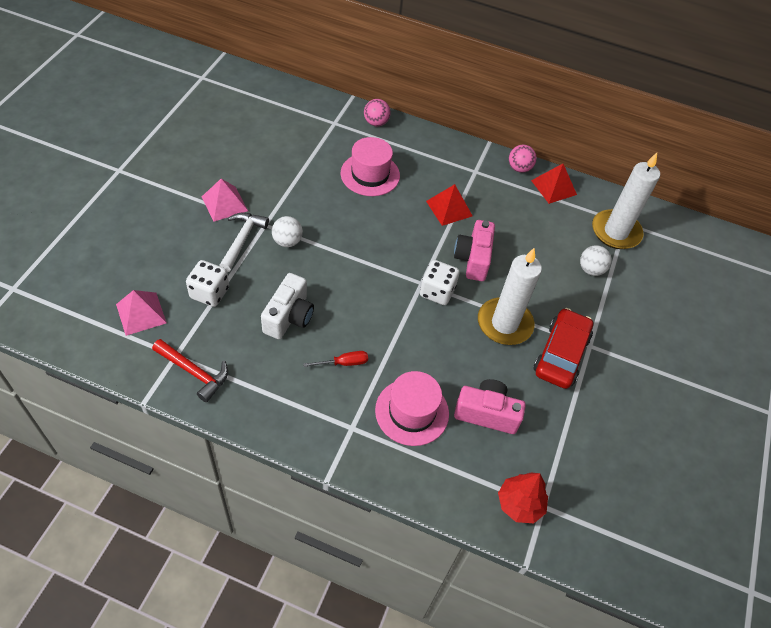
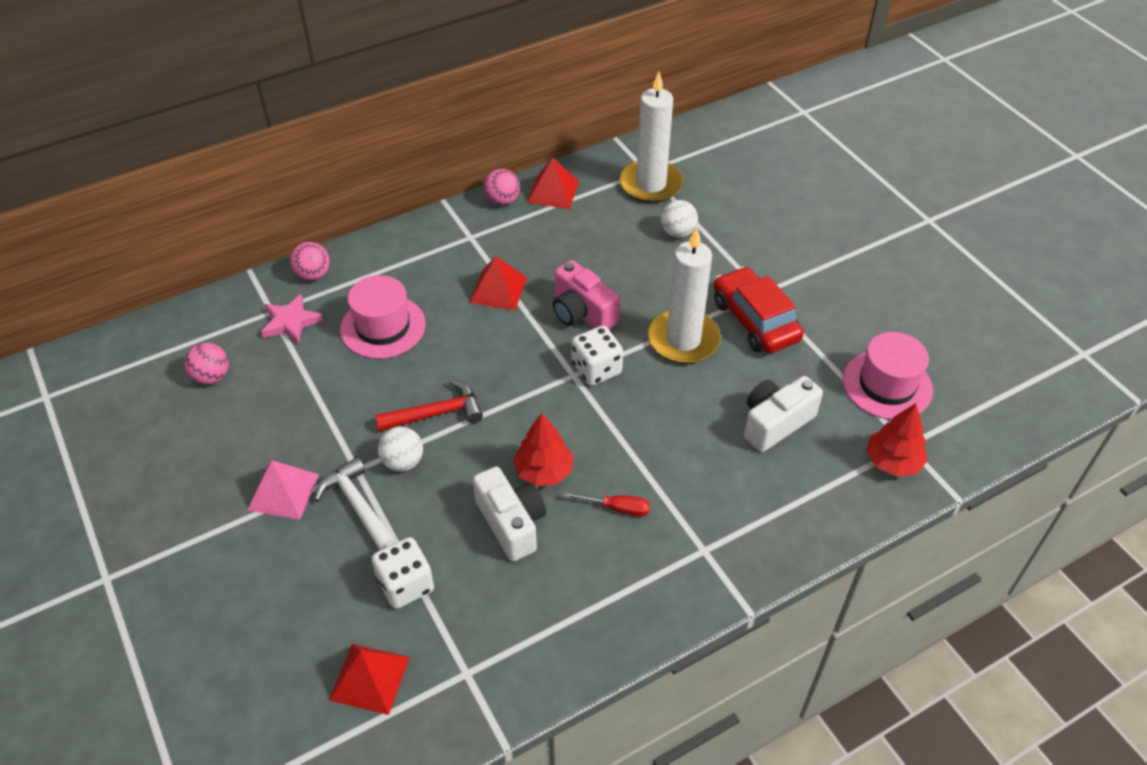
camera: 45 degrees left, 5 degrees down
(141, 313) = (370, 678): pink pyramid -> red pyramid
(194, 372) = (508, 666): red hammer -> red hammer (436, 413)
(270, 128) = (212, 377): none -> pink ball
(335, 135) = (291, 322): none -> pink star
(338, 310) = (543, 471): none -> red tree
(343, 363) = (617, 508): red screwdriver -> red screwdriver turned 75 degrees clockwise
(412, 412) = (725, 484): pink hat -> pink hat (887, 385)
(486, 413) = (775, 423): pink camera -> white camera

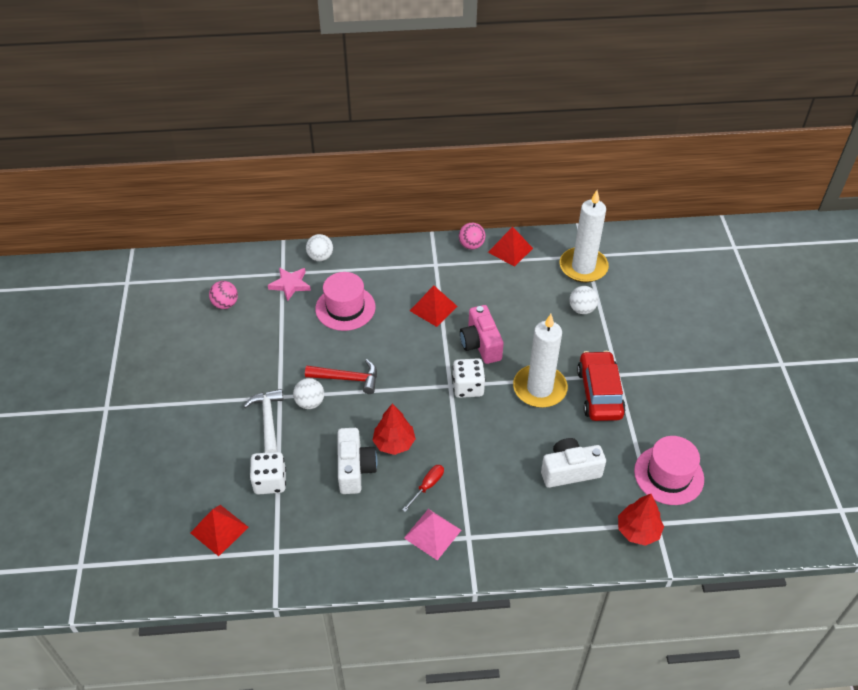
camera: 25 degrees right, 0 degrees up
(283, 492) = (229, 394): pink pyramid -> pink pyramid (432, 534)
(313, 275) = (320, 257): pink ball -> white ball
(617, 508) = (427, 486): red screwdriver -> red screwdriver turned 90 degrees counterclockwise

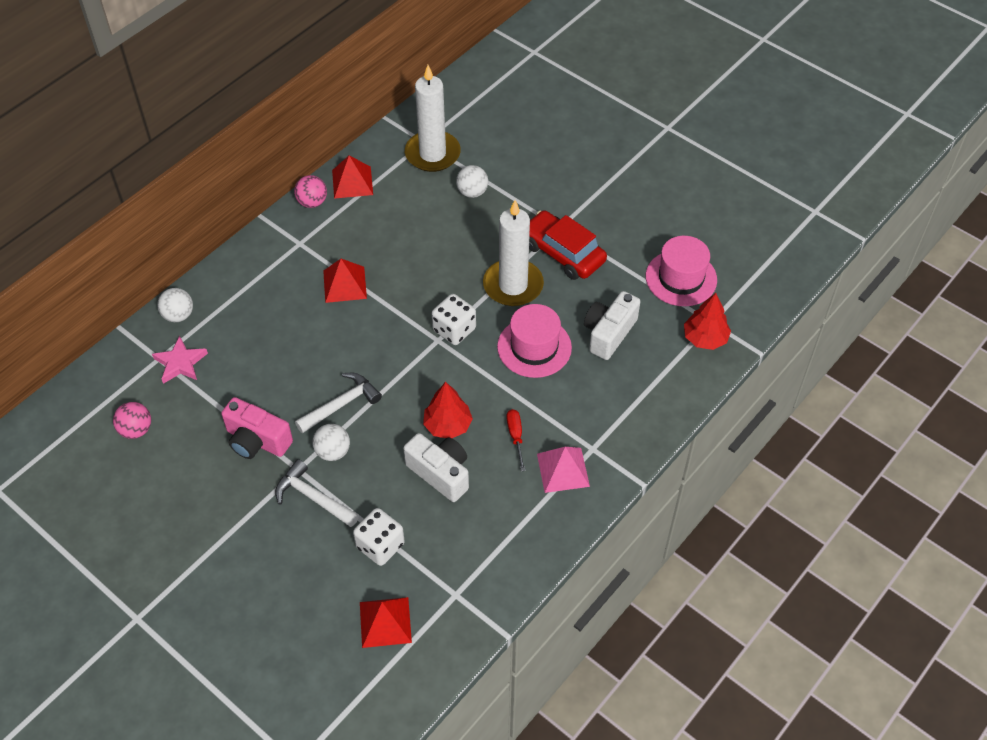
camera: 45 degrees left, 5 degrees up
(345, 308) = (262, 344): pink hat -> pink hat (534, 347)
(348, 379) = (342, 404): red hammer -> white hammer
(480, 344) = (423, 285): pink camera -> pink camera (257, 440)

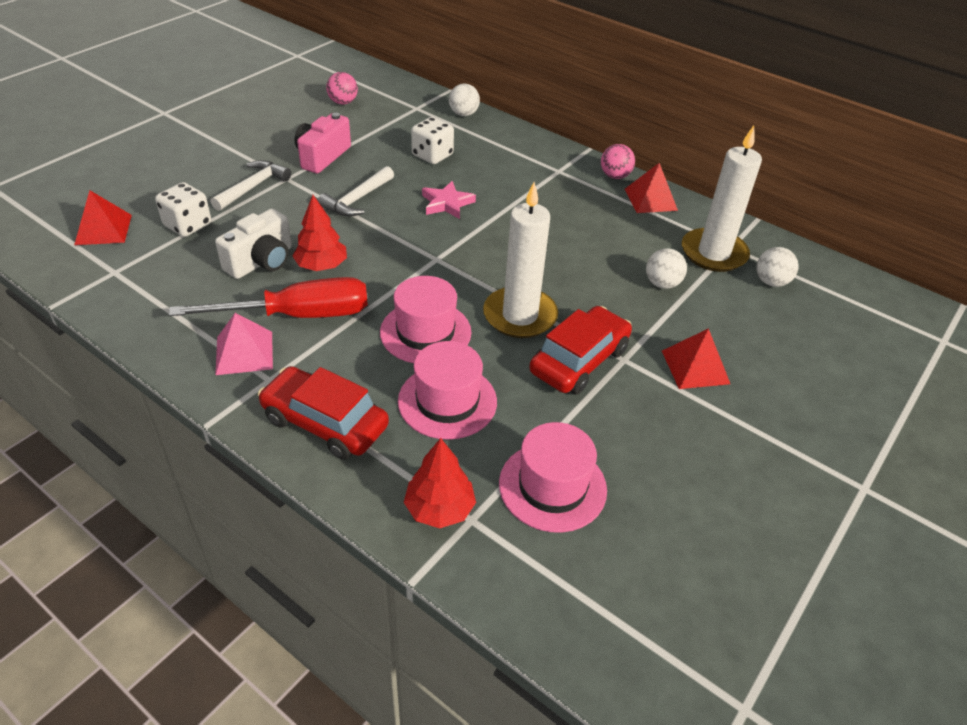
camera: 85 degrees right, 10 degrees down
(180, 363) = (411, 117): pink star -> pink star (447, 203)
(333, 452) = (302, 196): white ball -> white ball (771, 282)
(342, 404) = (357, 200): white hammer -> white hammer turned 75 degrees clockwise
(345, 284) = (508, 198): red pyramid -> red pyramid (695, 367)
(454, 330) = (450, 270): white dice -> white dice (432, 155)
(515, 437) = (298, 315): red screwdriver -> red screwdriver, size x2.33
(609, 333) = (447, 401): white camera -> pink hat
(635, 407) = (325, 423): none -> red car

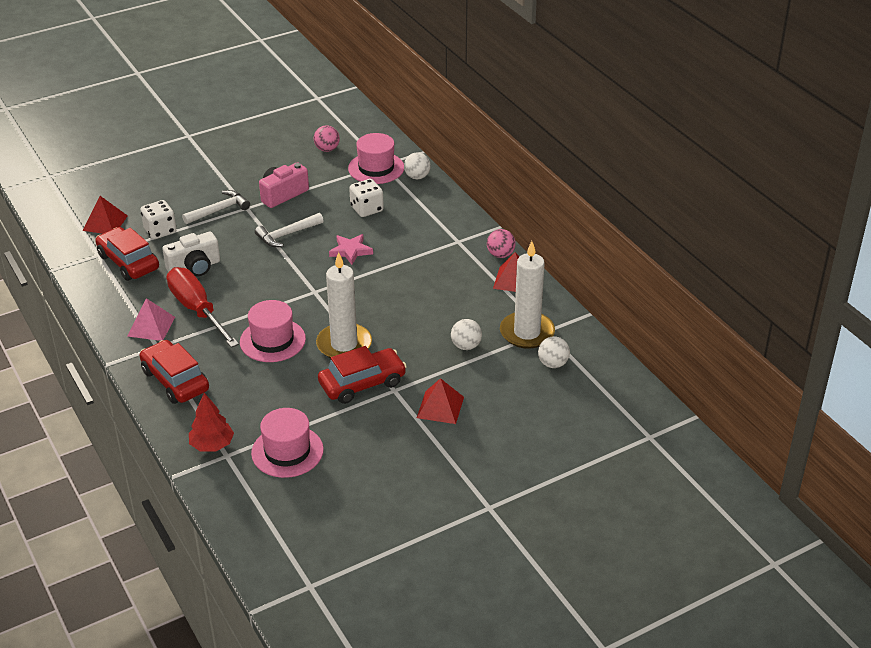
camera: 25 degrees right, 5 degrees down
(163, 273) = (128, 262): none -> red car
(298, 315) = (197, 310): red screwdriver -> red screwdriver turned 135 degrees counterclockwise
(321, 266) = (232, 279): red tree -> none
(447, 401) = (257, 387): pink hat -> pink hat (376, 168)

